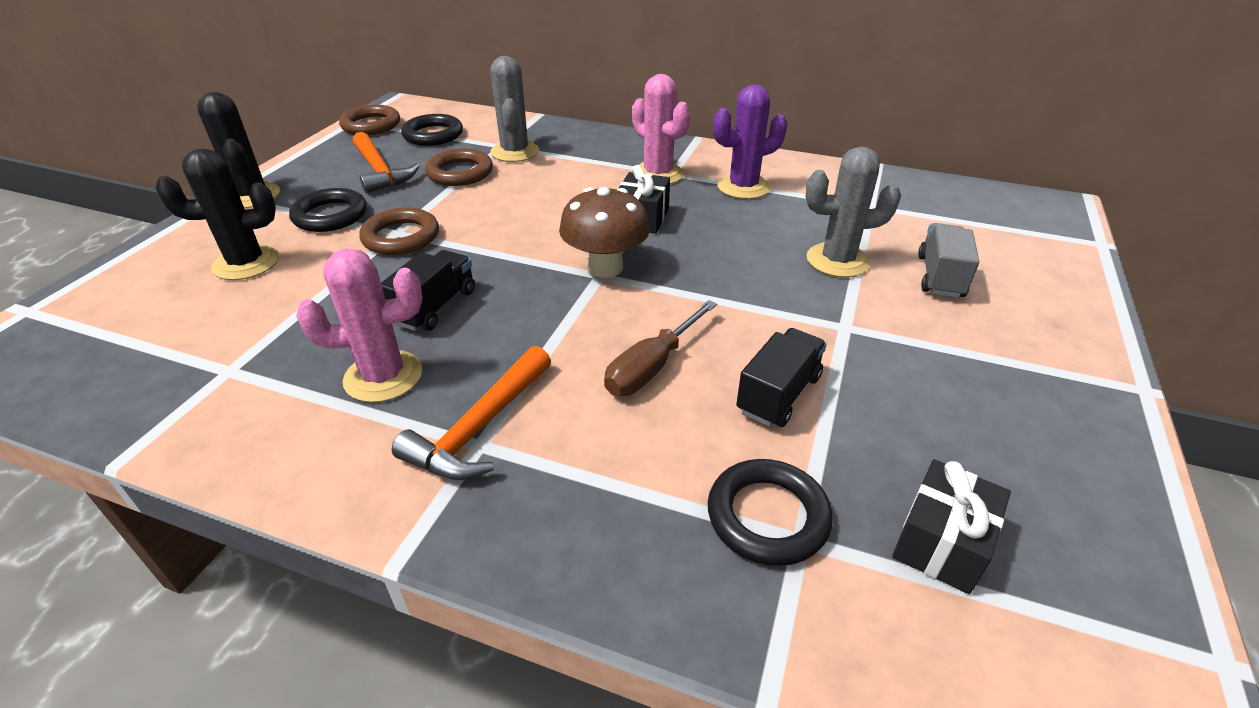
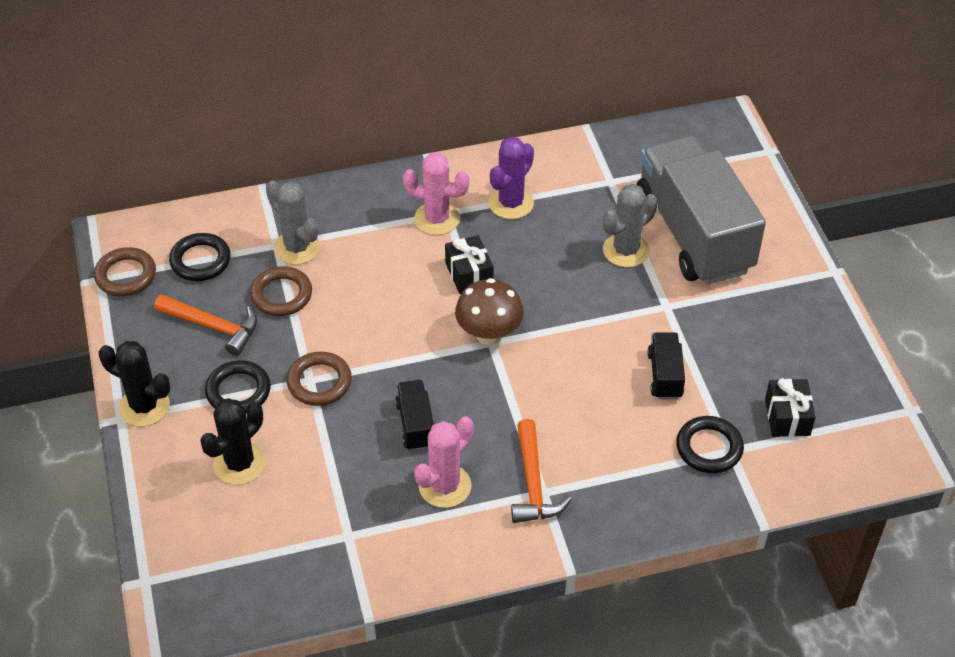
camera: 35 degrees left, 10 degrees up
(652, 366) = (586, 394): brown screwdriver -> none
(940, 276) = (693, 234): grey truck -> grey truck, size x2.40

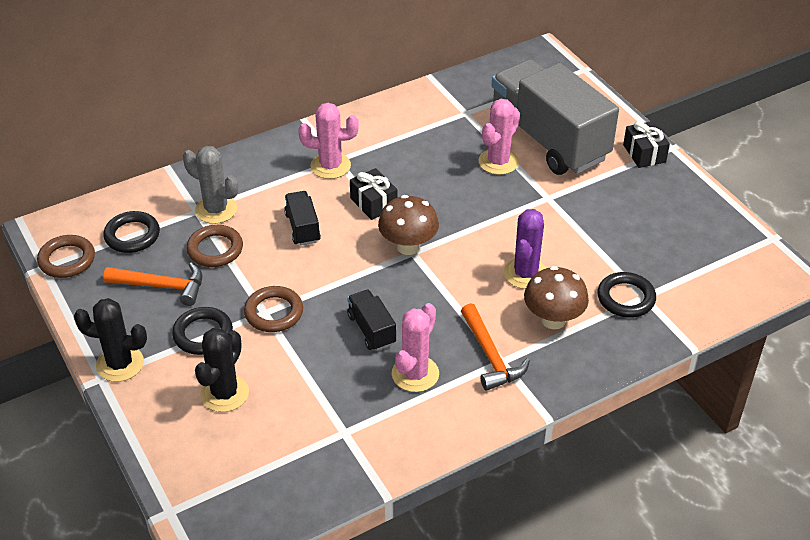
camera: 15 degrees left, 5 degrees down
(511, 203) = (389, 143): purple cactus -> purple cactus (525, 273)
(617, 456) = (553, 319): none -> brown mushroom
(626, 250) = (498, 162): grey cactus -> pink cactus
(665, 375) = (567, 250): black truck -> black truck (302, 228)
(787, 417) = (679, 262): black gift -> black gift (644, 153)

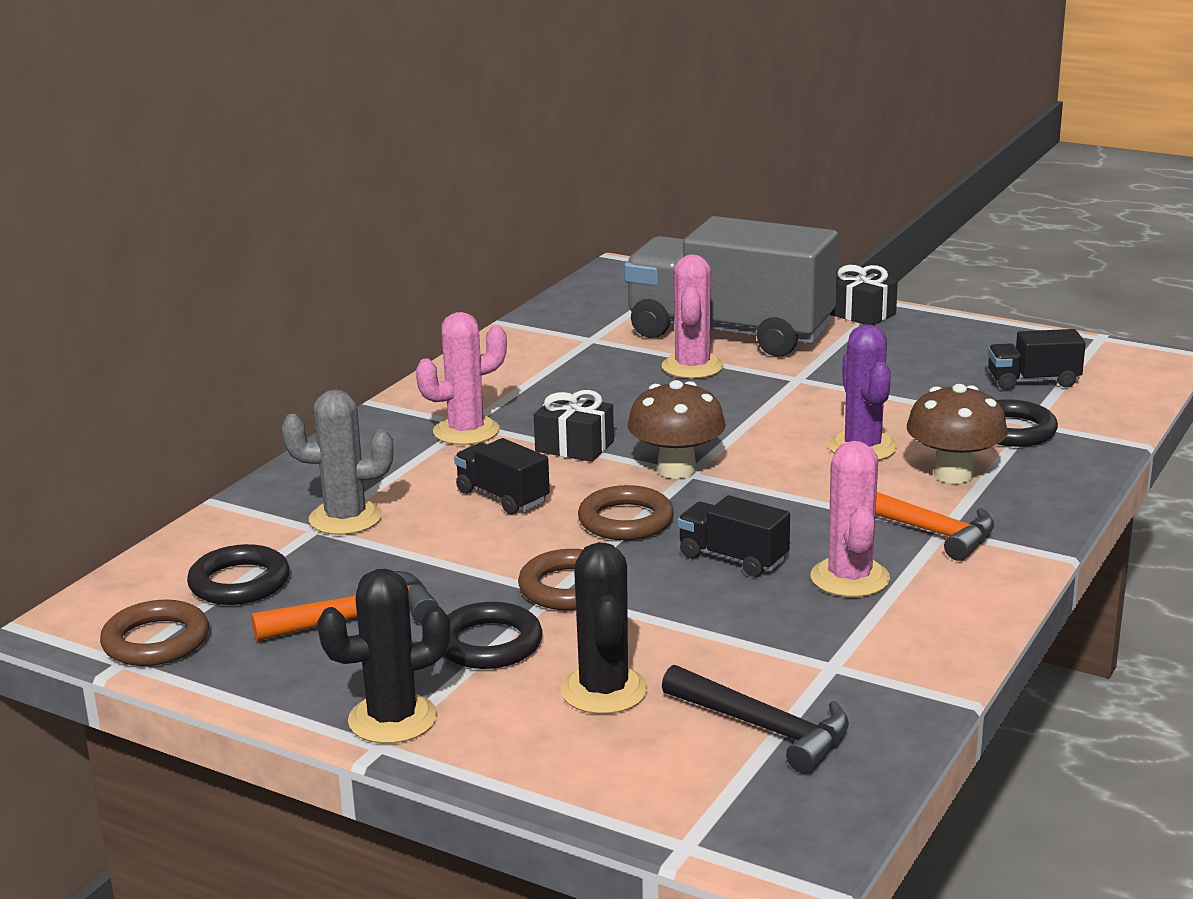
camera: 30 degrees left, 20 degrees down
(215, 249) = (395, 556): brown ring -> brown ring (626, 520)
(272, 458) = (765, 728): none -> black hammer
(685, 261) = (1033, 381): none -> black truck

